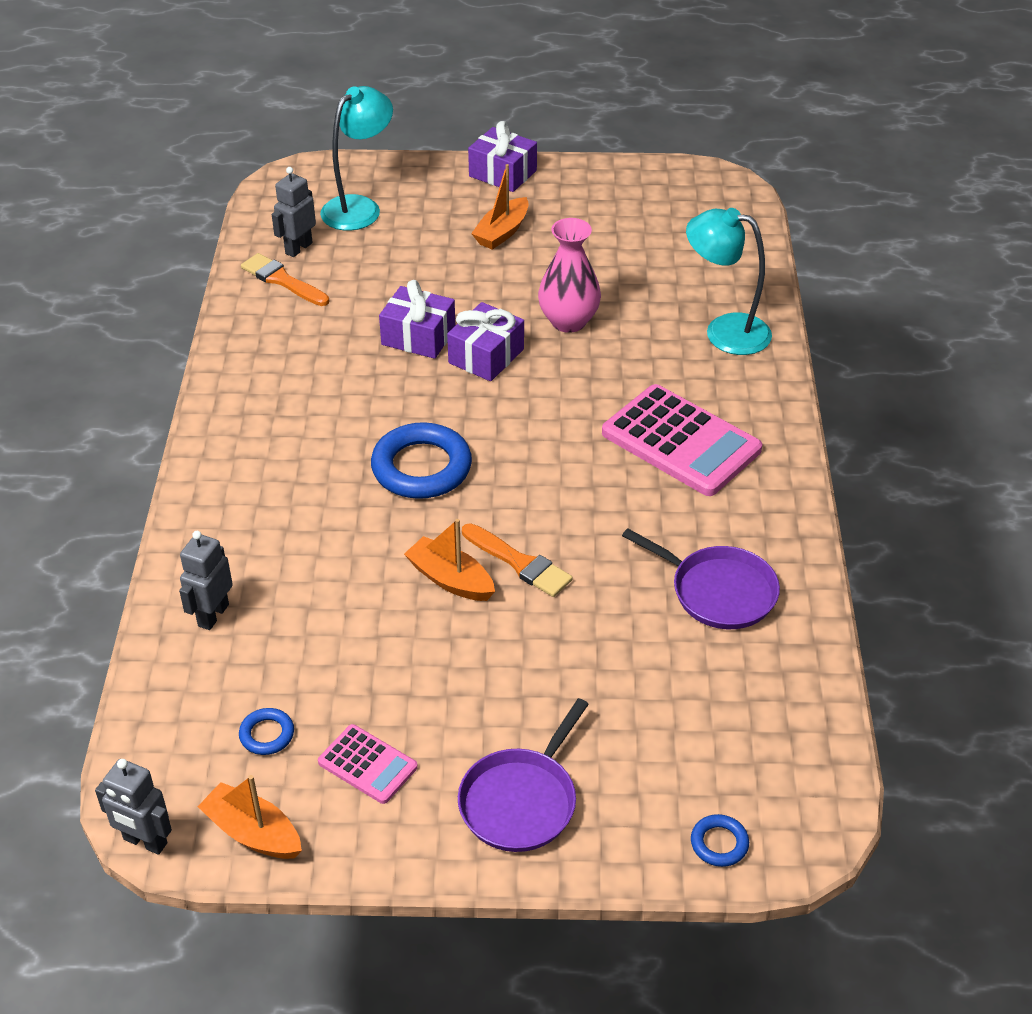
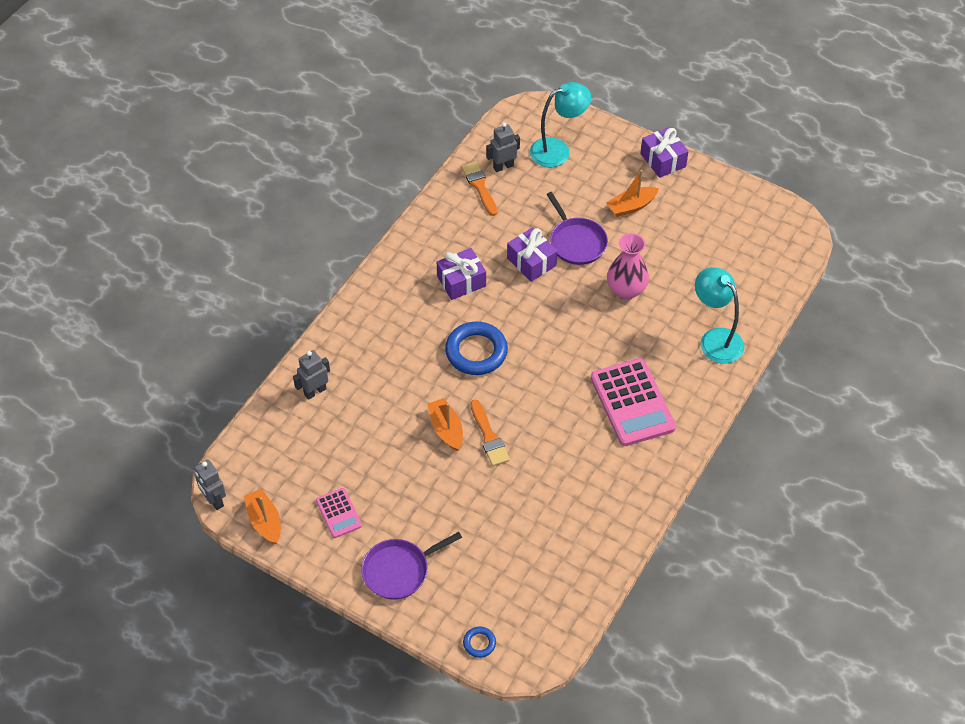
camera: 30 degrees right, 10 degrees up
(267, 734) = (301, 472): blue ring -> none
(486, 356) = (561, 293): purple gift -> purple gift (461, 281)
(719, 591) = (583, 506): purple pan -> purple pan (576, 242)

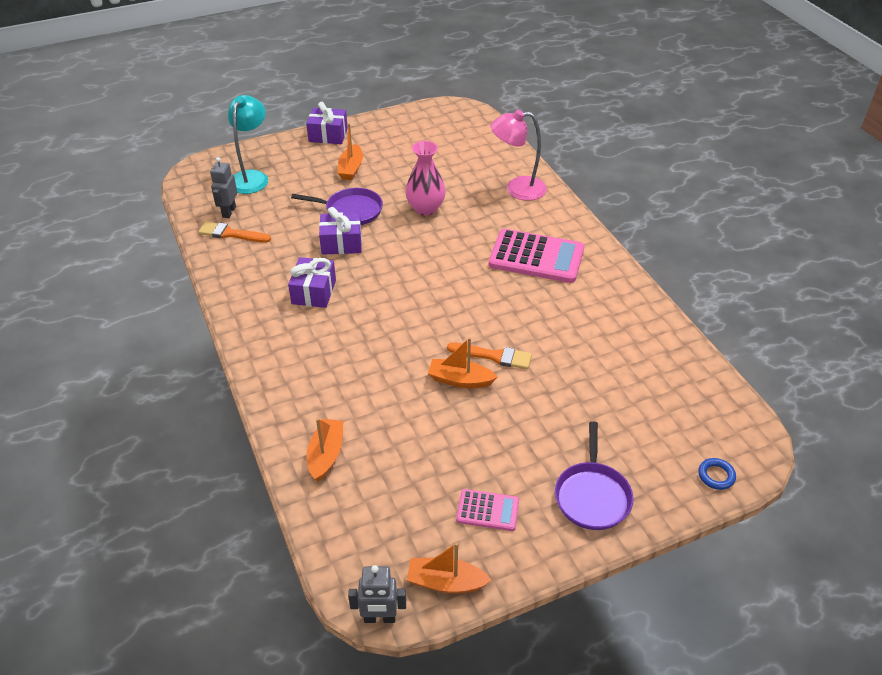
camera: 55 degrees left, 10 degrees down
(315, 391) = (326, 455): grey robot -> orange boat
(476, 352) = (397, 319): blue ring -> none
(715, 339) = (517, 189): turquoise lamp -> pink lamp

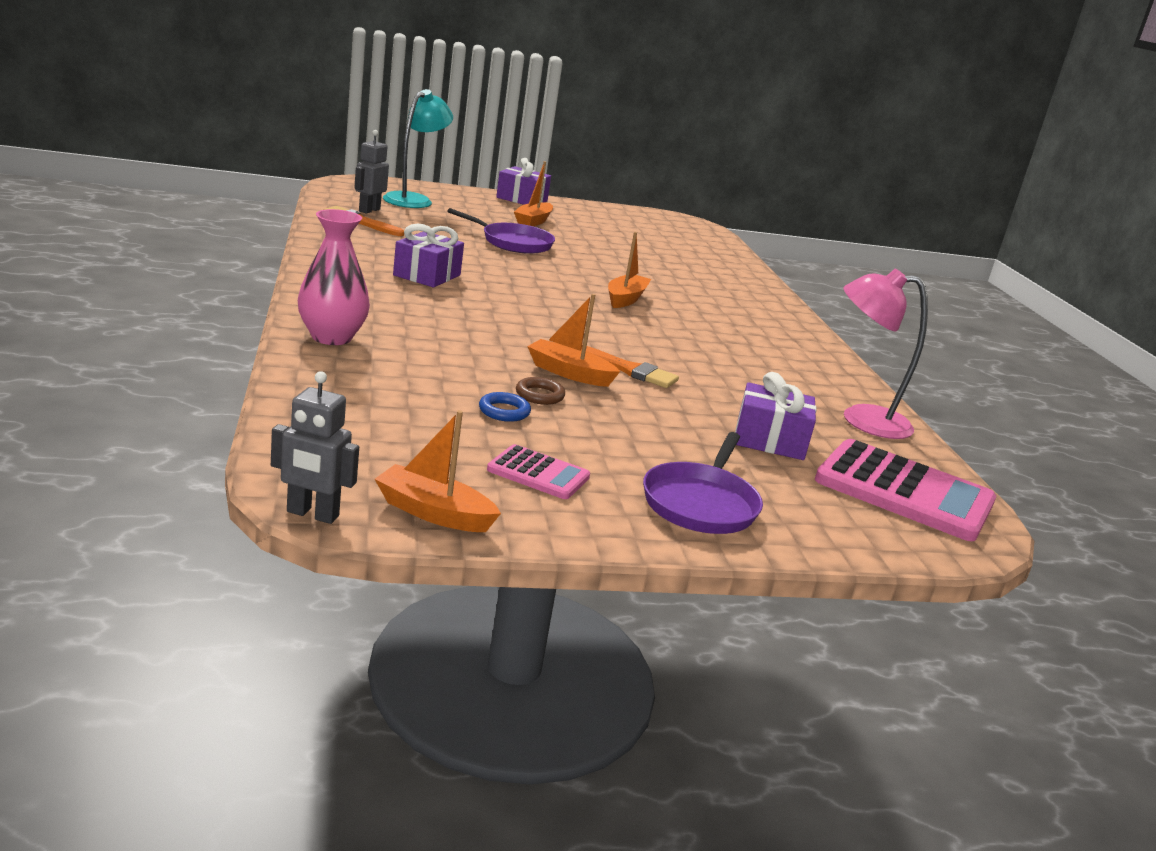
camera: 10 degrees right, 20 degrees down
(326, 455) = (348, 376): orange boat -> orange boat (625, 299)
(341, 243) = (486, 257): purple gift -> purple gift (769, 440)
(425, 208) = (605, 262): pink vase -> pink vase (331, 337)
(452, 417) = (539, 395): none -> brown ring
(517, 189) = (728, 278): pink lamp -> pink lamp (861, 419)
(536, 257) = (726, 322): pink calculator -> pink calculator (904, 492)
(716, 476) = (901, 537): blue ring -> blue ring (504, 411)

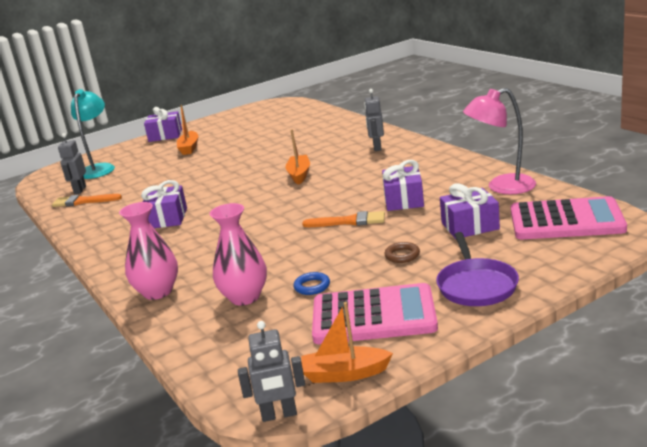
camera: 15 degrees left, 0 degrees up
(417, 386) = (245, 297): none -> pink vase
(513, 243) = (194, 169): purple pan -> none
(538, 473) = (373, 316): pink calculator -> pink calculator, size x1.94
(539, 395) = (320, 265): brown ring -> brown ring (402, 255)
(569, 373) = (321, 241): orange boat -> none
(719, 378) = (403, 200): none -> purple gift
(752, 312) = (377, 147): none -> grey robot

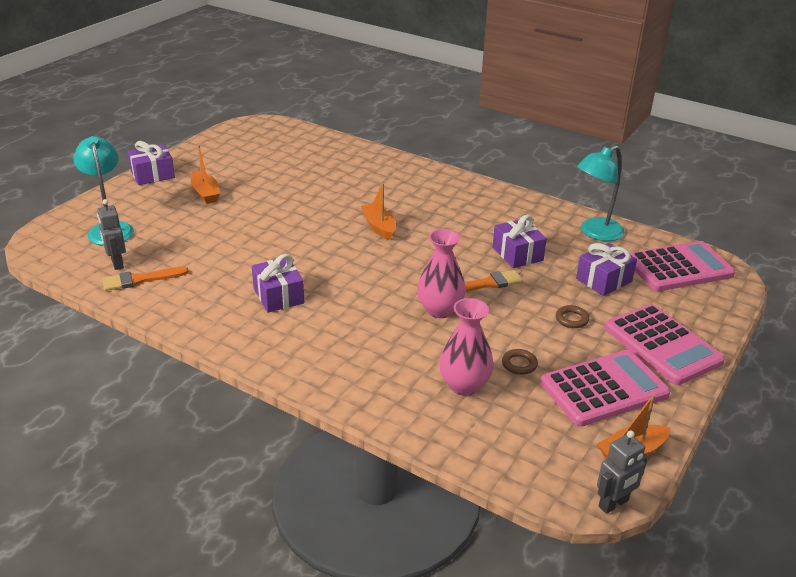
camera: 30 degrees left, 10 degrees up
(158, 292) = (364, 392): pink vase -> pink vase (439, 310)
(312, 286) = (519, 364): blue ring -> brown ring
(377, 147) = (432, 187): grey robot -> none
(476, 285) = (662, 345): purple pan -> pink calculator
(502, 187) = (595, 233): pink lamp -> turquoise lamp

